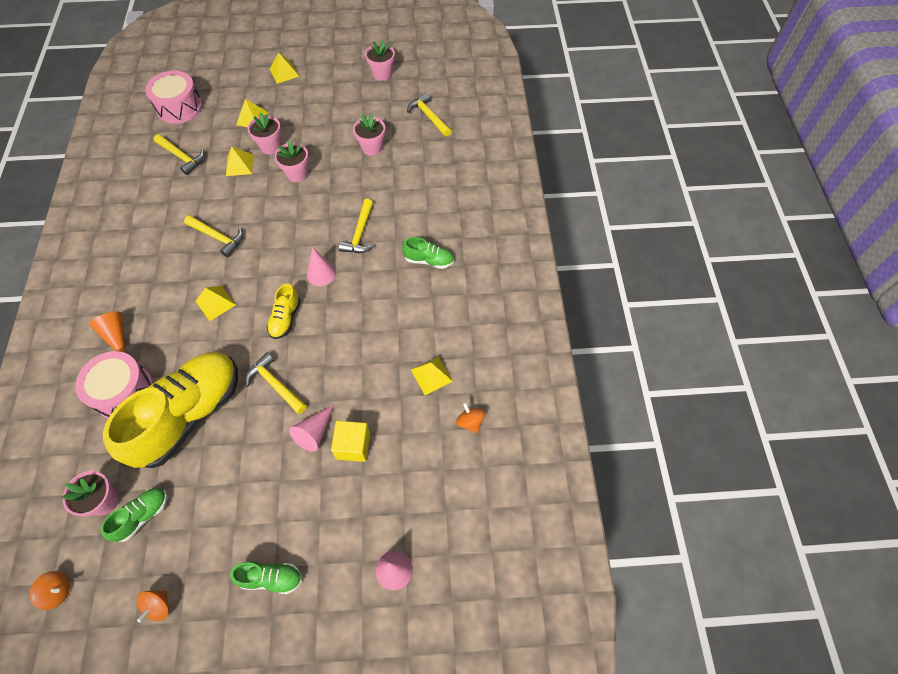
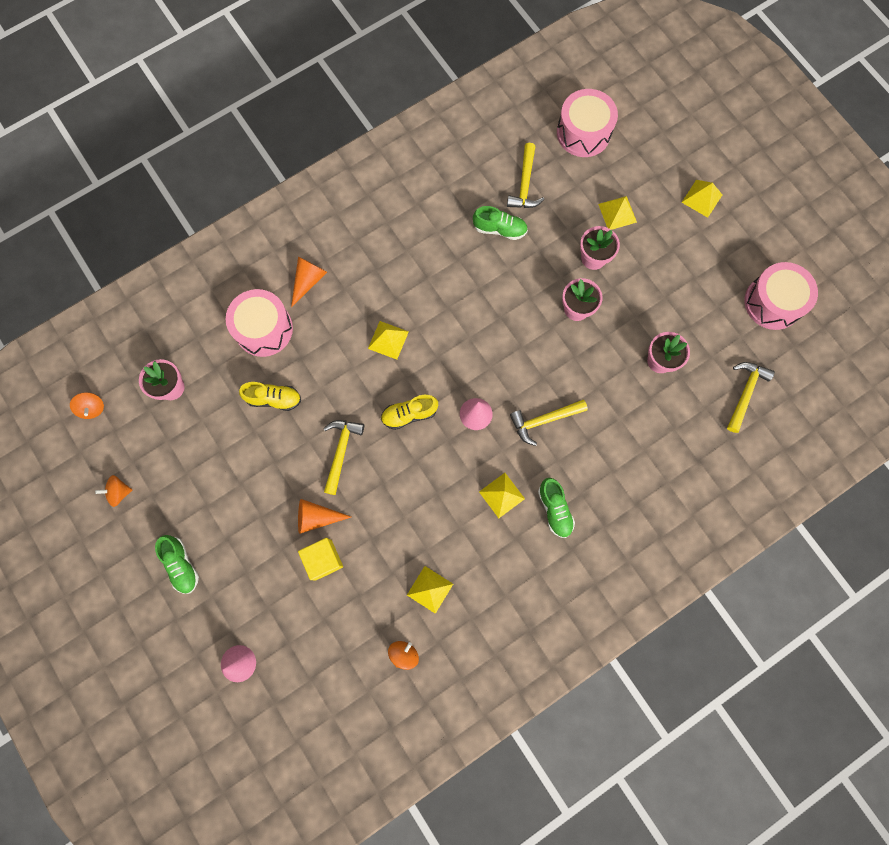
camera: 60 degrees right, 15 degrees up
(142, 516) = (175, 426): green shoe -> green shoe (499, 229)
(189, 415) = (274, 399): yellow shoe -> yellow shoe, size x0.43
(218, 237) = (456, 289): yellow hammer -> none
(239, 165) = (551, 245): yellow pyramid -> yellow pyramid (501, 495)
(314, 432) = (317, 517): pink cone -> orange cone
(382, 74) = (773, 302): pink flower pot -> pink drum

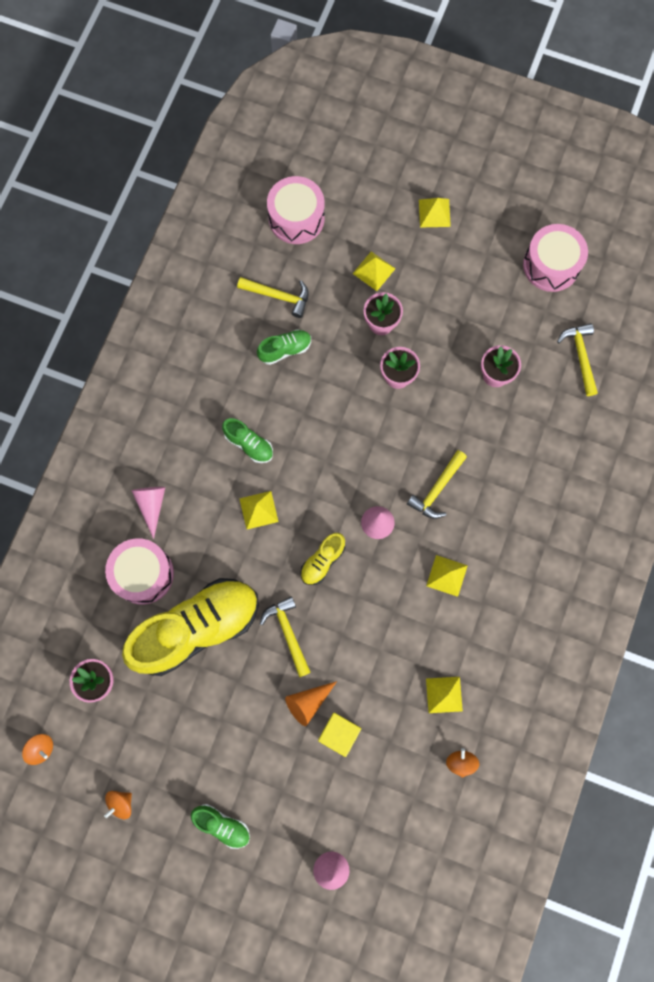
camera: 35 degrees left, 0 degrees up
(274, 399) = (197, 628): yellow shoe -> yellow shoe, size x2.30
(308, 281) = (151, 505): orange cone -> pink cone
(525, 184) = (279, 296): yellow hammer -> yellow hammer turned 45 degrees counterclockwise
(554, 509) = (497, 557): green shoe -> green shoe (249, 444)

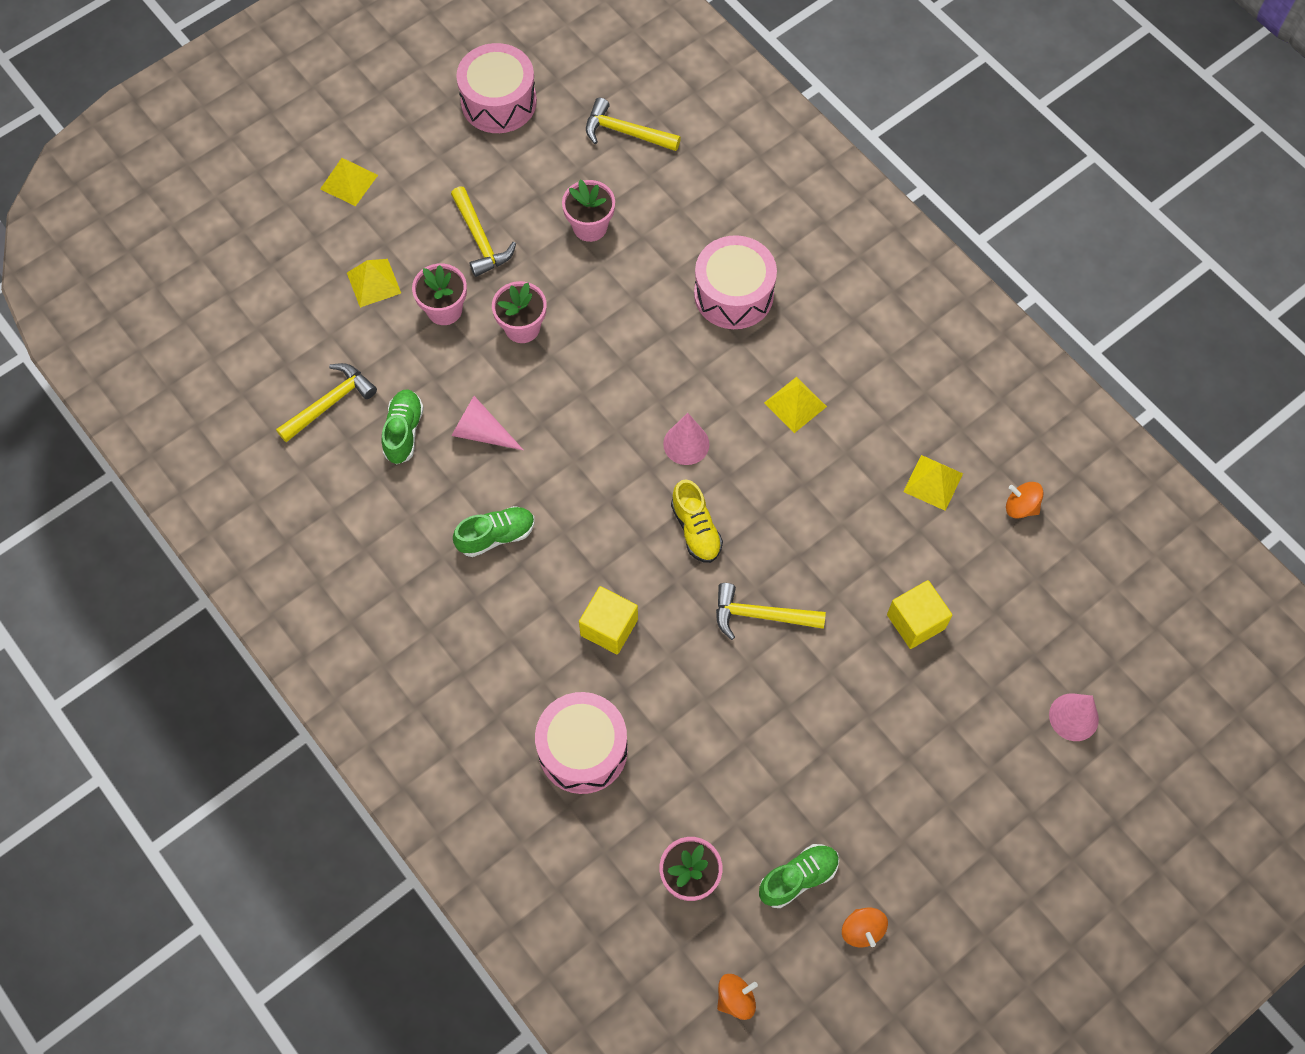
camera: 60 degrees left, 10 degrees down
(151, 505) = (500, 693): pink cone -> pink cone (481, 432)
(197, 628) = (692, 719): yellow shoe -> none
(222, 825) = (954, 817): green shoe -> green shoe (798, 878)
(228, 545) = (609, 627): none -> yellow cube
(258, 510) = (586, 568): yellow pyramid -> none
(296, 218) = (244, 330): pink drum -> pink drum (733, 294)
(308, 702) = (858, 637): orange cone -> none
(437, 489) = (686, 359): yellow hammer -> yellow hammer (480, 239)

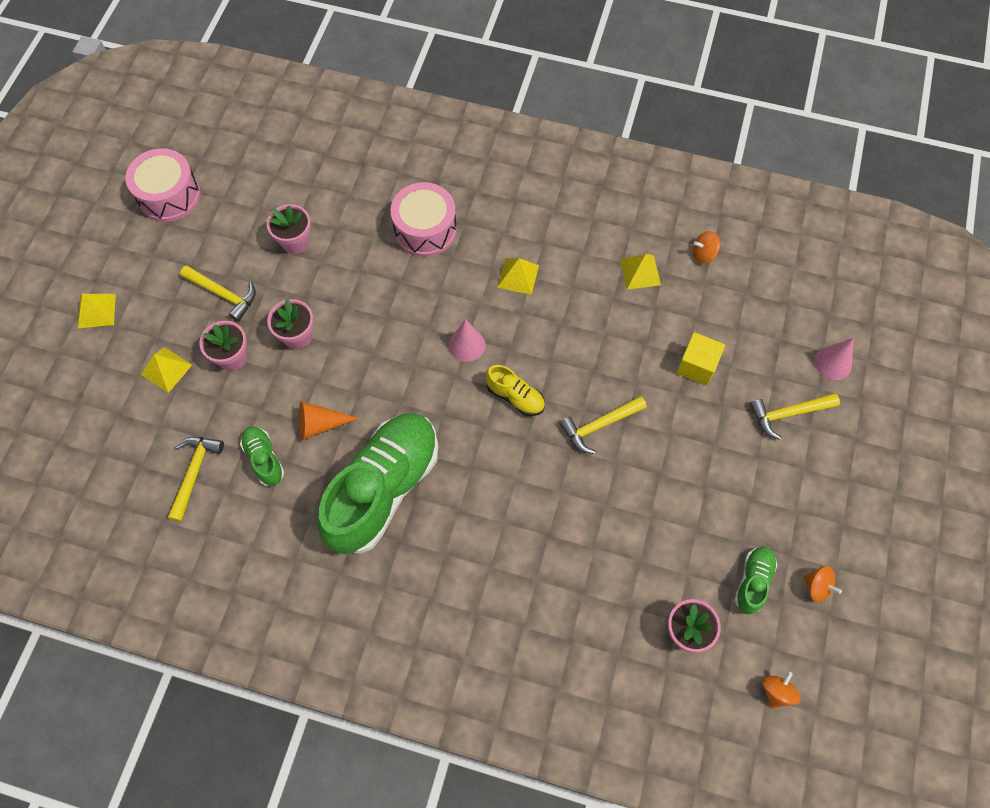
camera: 35 degrees left, 0 degrees up
(481, 432) = (320, 424): pink cone -> orange cone
(496, 536) = (383, 489): green shoe -> green shoe, size x2.30
(582, 749) = (551, 595): pink drum -> none
(609, 627) = (507, 500): yellow cube -> none
(625, 132) = (274, 167): yellow hammer -> yellow hammer (788, 414)

